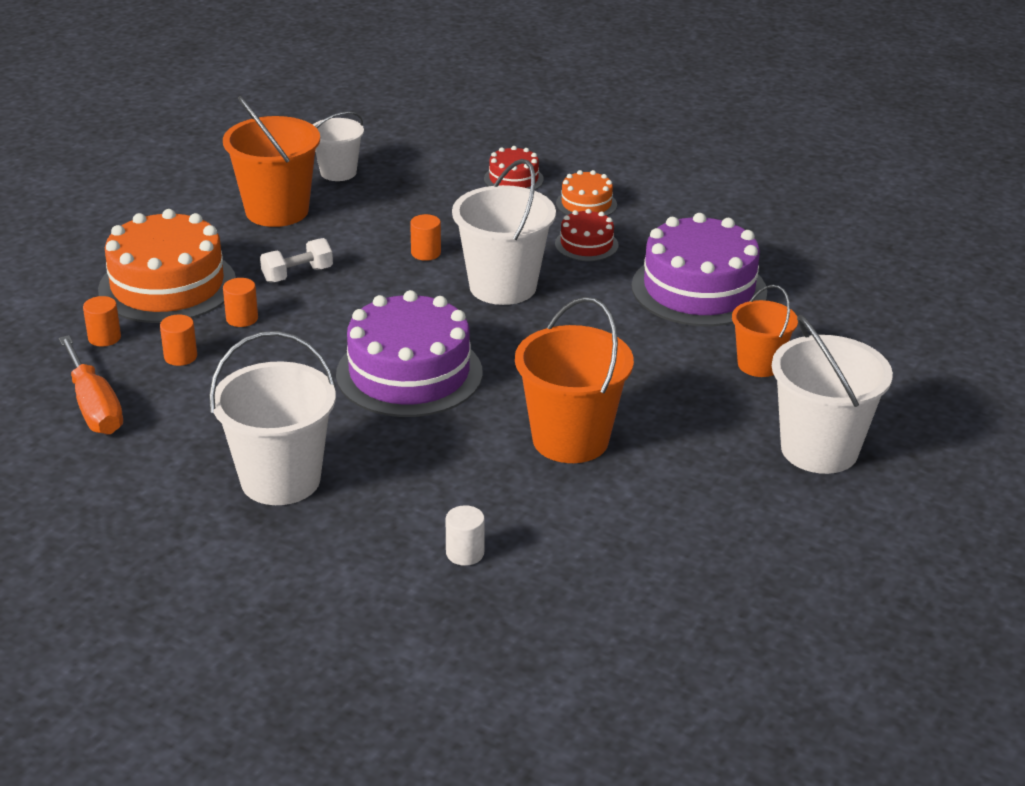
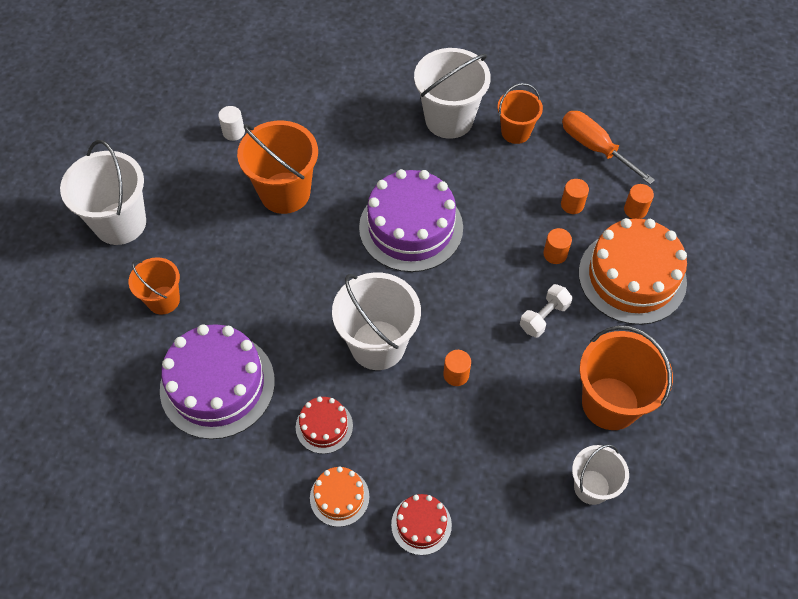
camera: 165 degrees right, 25 degrees up
(191, 445) = (515, 132): none -> orange bucket
(465, 553) = (323, 95): white cylinder -> white cylinder (233, 132)

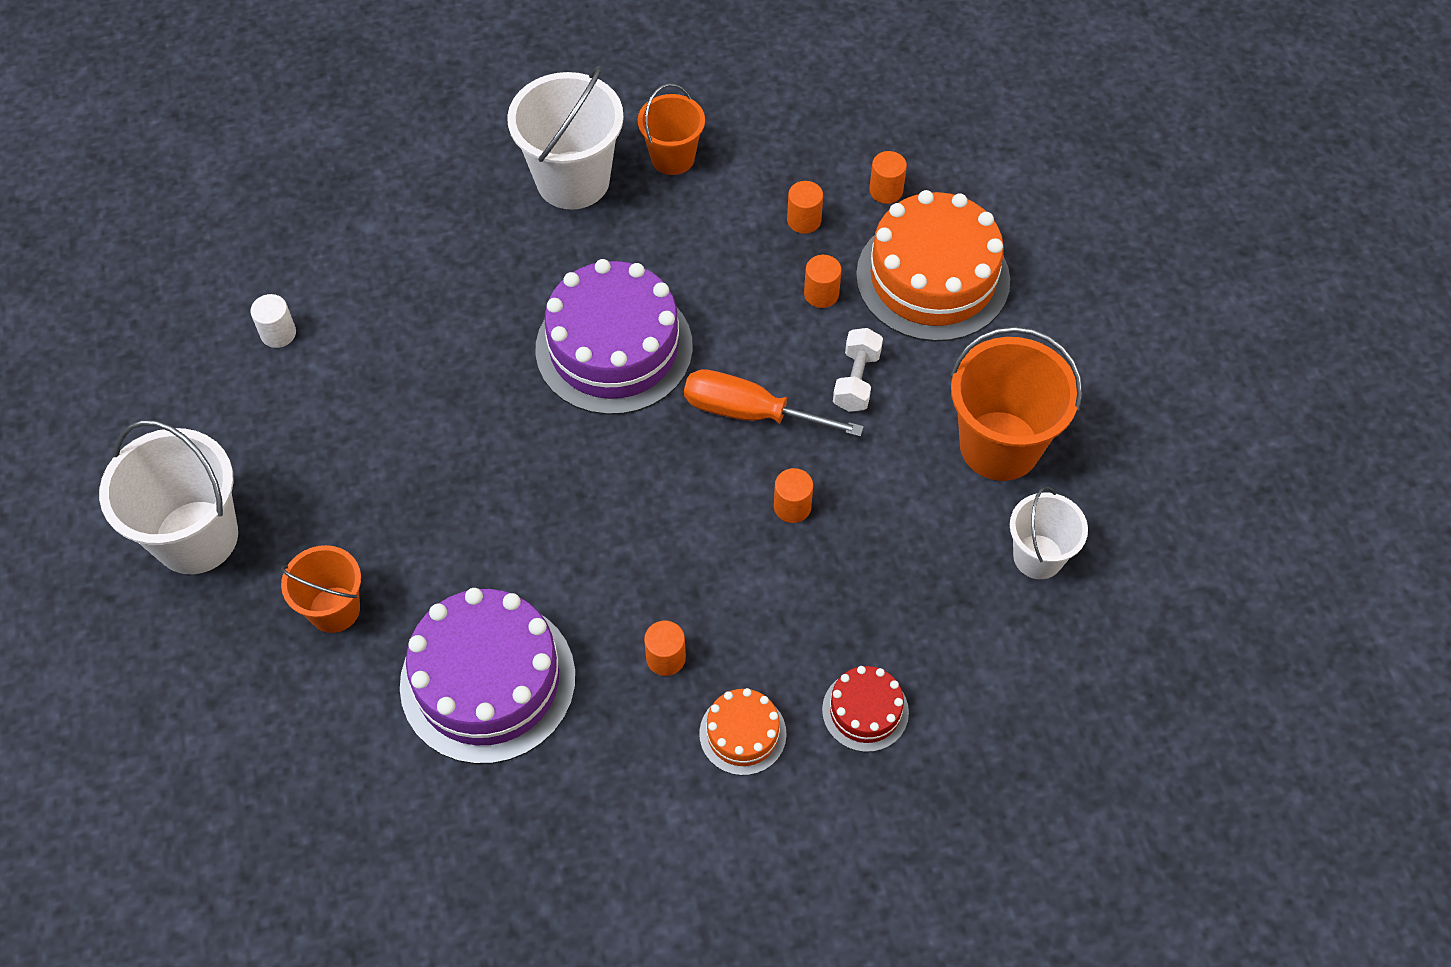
camera: 30 degrees left, 0 degrees up
(285, 193) = (410, 383): orange bucket -> none
(324, 426) = (666, 658): red cake -> orange cylinder
(378, 345) = (668, 520): white bucket -> none
(595, 147) = (787, 132): orange screwdriver -> orange screwdriver (750, 412)

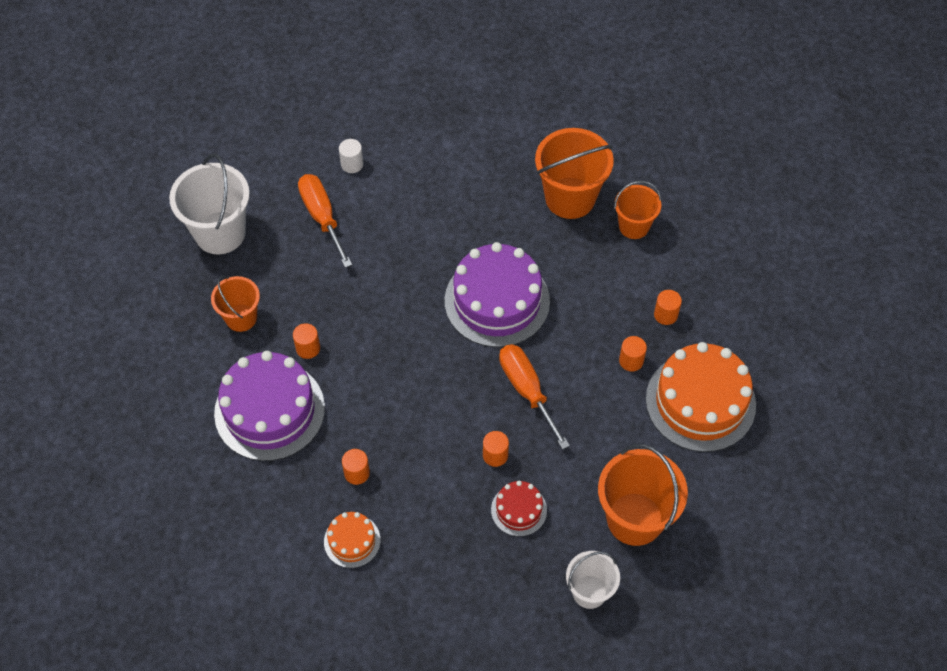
camera: 45 degrees right, 0 degrees up
(307, 419) = (322, 217): none -> orange screwdriver
(573, 180) = (570, 198): white bucket -> orange bucket
(856, 380) = (598, 420): white dumbbell -> none
(865, 711) = (419, 584): red cake -> red cake (519, 510)
(886, 190) = (728, 335): orange cylinder -> orange cylinder (308, 348)

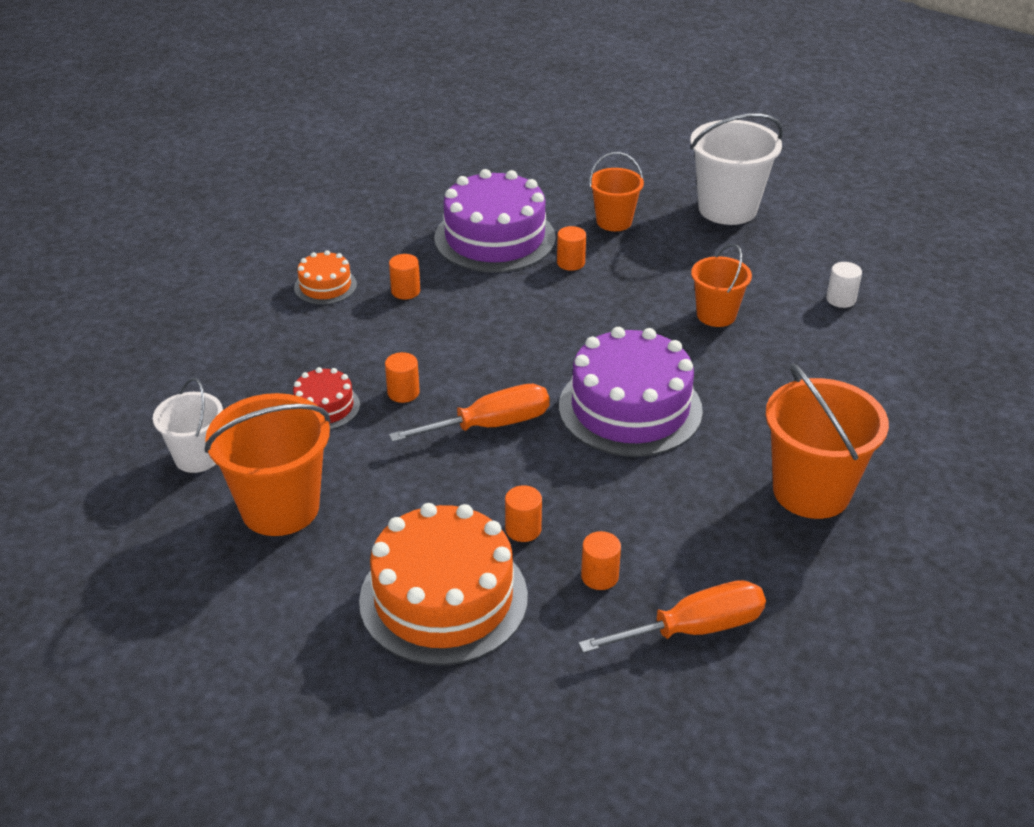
camera: 95 degrees right, 20 degrees down
(322, 217) = (755, 276): orange screwdriver -> orange screwdriver (694, 629)
(634, 226) = (764, 557): orange bucket -> orange bucket (716, 315)

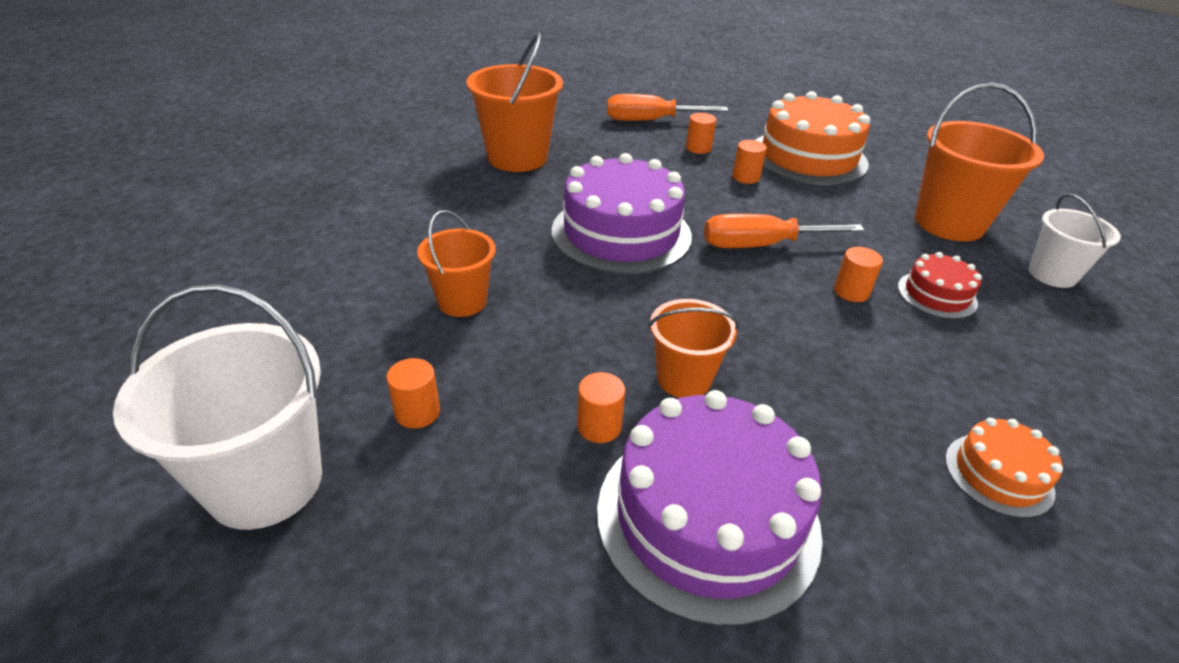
camera: 165 degrees left, 0 degrees up
(405, 291) = (863, 432): orange cylinder -> orange cylinder (417, 412)
(614, 221) = (480, 504): orange bucket -> orange bucket (683, 379)
(841, 299) = (302, 288): white cylinder -> none

